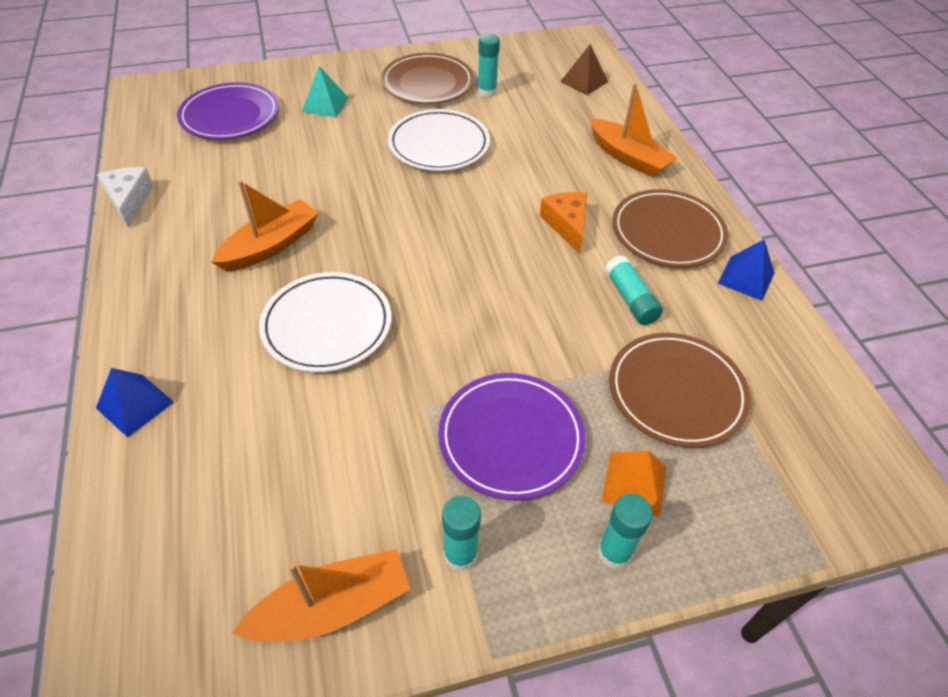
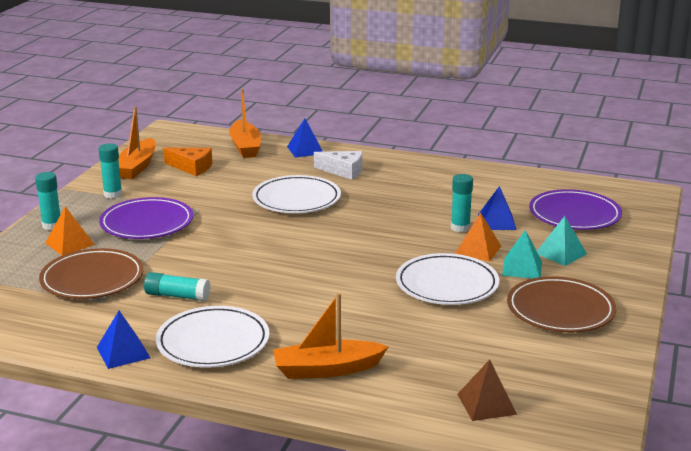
camera: 125 degrees right, 25 degrees down
(129, 200) = (489, 169): white cheese -> white cheese (343, 171)
(271, 245) = (390, 199): orange boat -> orange boat (245, 147)
(282, 154) = (496, 222): none -> blue pyramid
(355, 148) = (478, 250): none -> orange pyramid
(372, 116) = (522, 268): none -> turquoise pyramid
(487, 92) = (516, 336): turquoise glue stick -> turquoise glue stick (460, 228)
(567, 225) = (279, 302): orange cheese -> orange cheese (192, 167)
(667, 232) = (213, 342): brown plate -> white plate

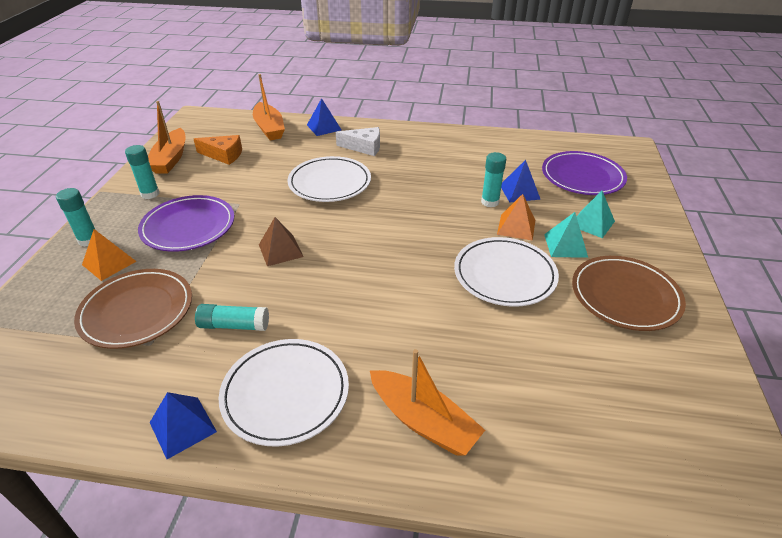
camera: 10 degrees left, 15 degrees up
(327, 369) = (423, 421): orange boat -> orange boat turned 120 degrees counterclockwise
(486, 404) = (616, 453): brown pyramid -> brown pyramid (280, 250)

